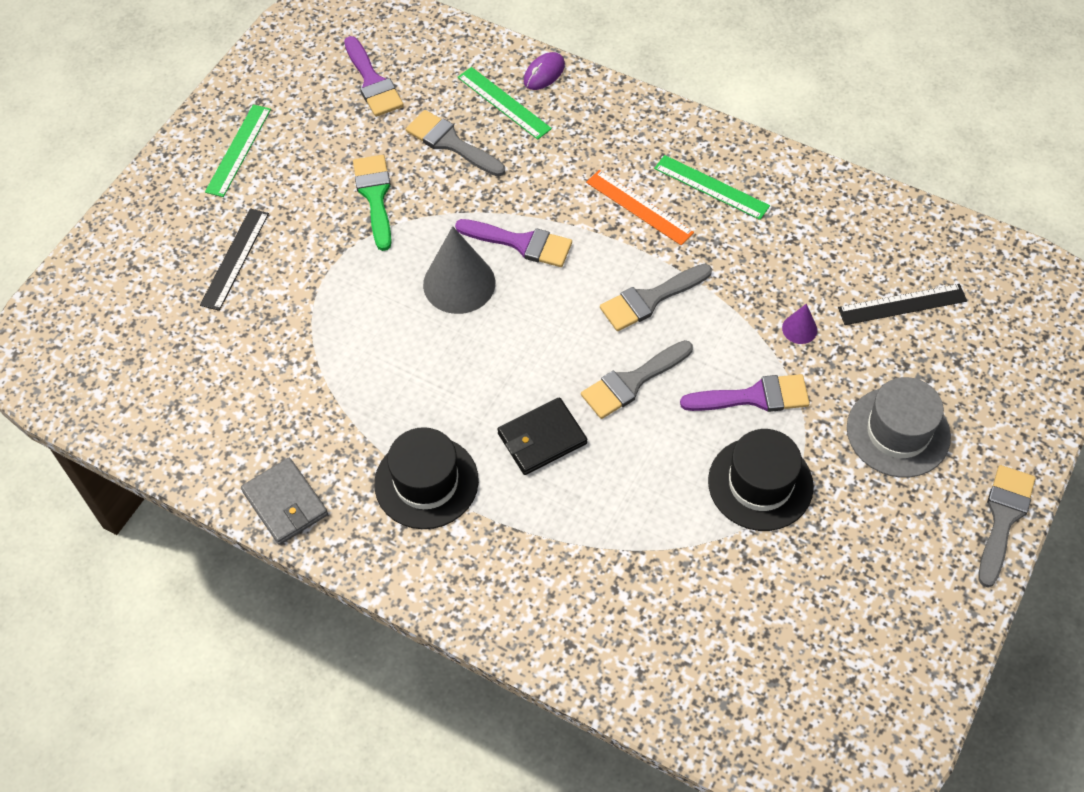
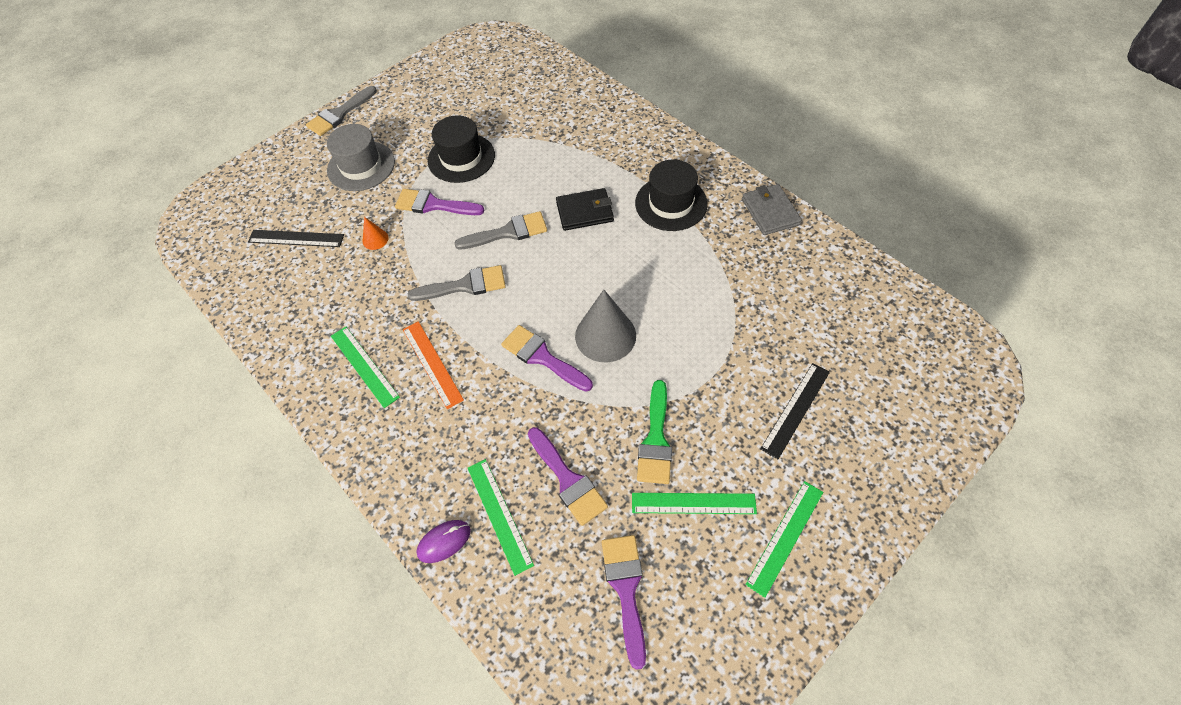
camera: 160 degrees left, 0 degrees up
(326, 154) = (693, 503): none -> green ruler
(451, 143) = (568, 480): grey brush -> purple brush
(799, 329) = (375, 239): purple cone -> orange cone

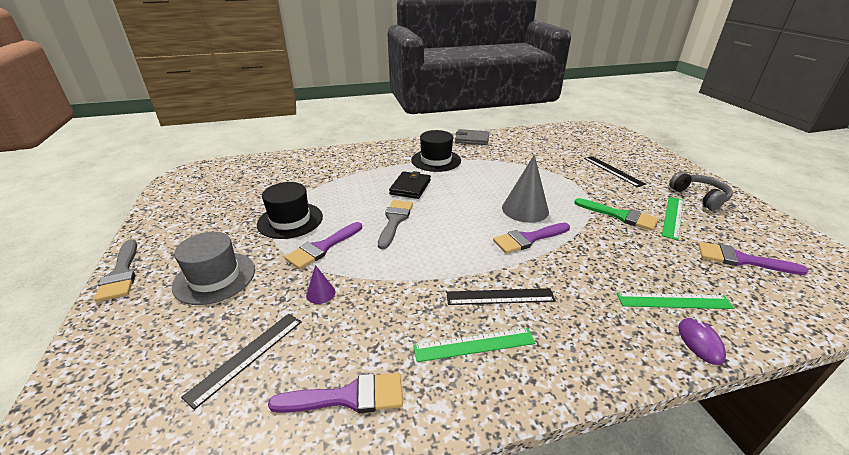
camera: 65 degrees left, 25 degrees down
(375, 239) = (320, 293): orange cone -> purple cone
(432, 363) = (500, 296): orange ruler -> black ruler
(465, 285) = (428, 255): grey brush -> none
(568, 480) = (645, 258): purple brush -> purple brush (348, 397)
(785, 537) = (699, 197): green ruler -> grey headphones

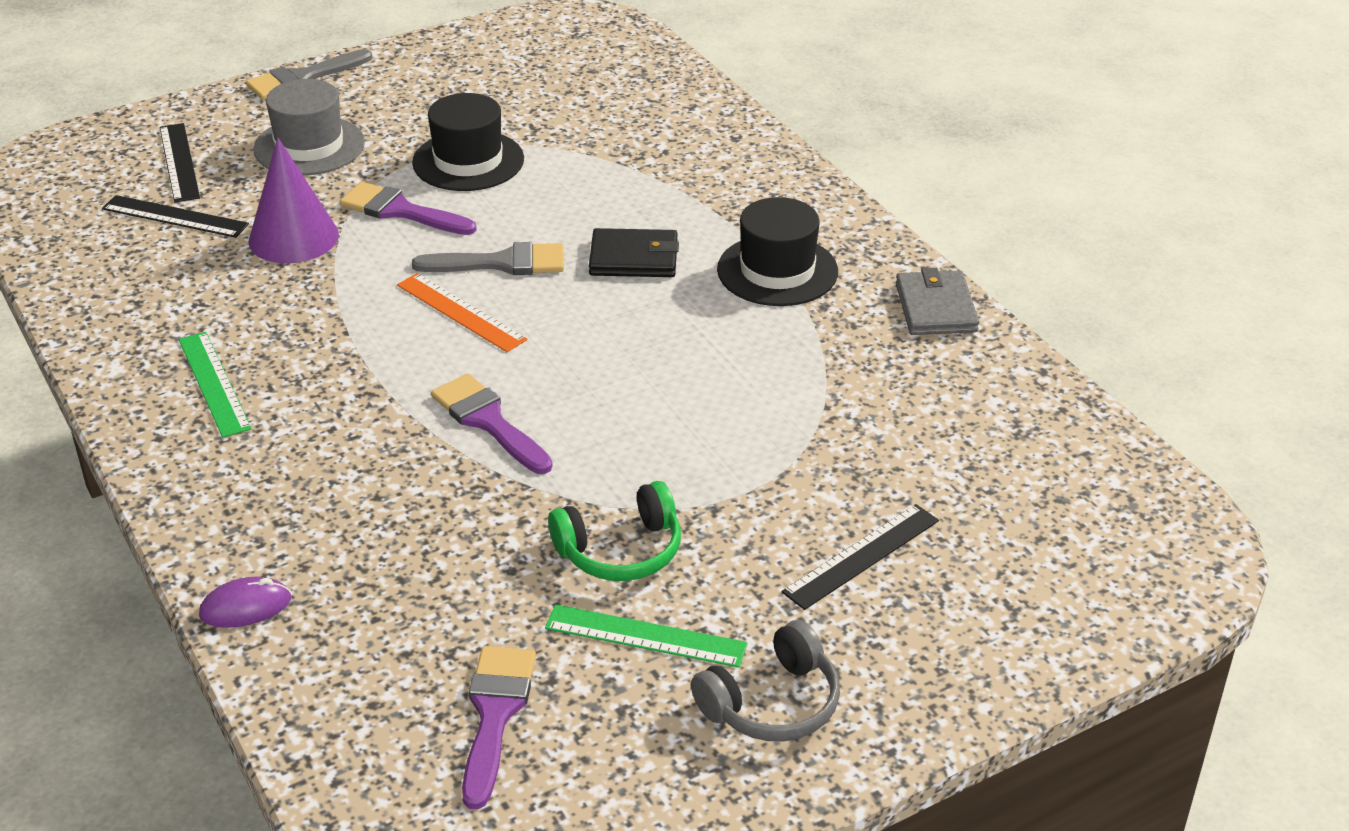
camera: 75 degrees right, 5 degrees up
(320, 293) = (293, 237): purple cone -> purple cone, size x2.11
(348, 397) = (123, 301): purple brush -> none
(433, 237) = (460, 312): none -> orange ruler
(500, 296) = (317, 399): black ruler -> black ruler (179, 162)
(525, 209) = (598, 413): grey cone -> none
(620, 216) = (621, 550): green brush -> green headphones
(673, 301) = (341, 592): green ruler -> none

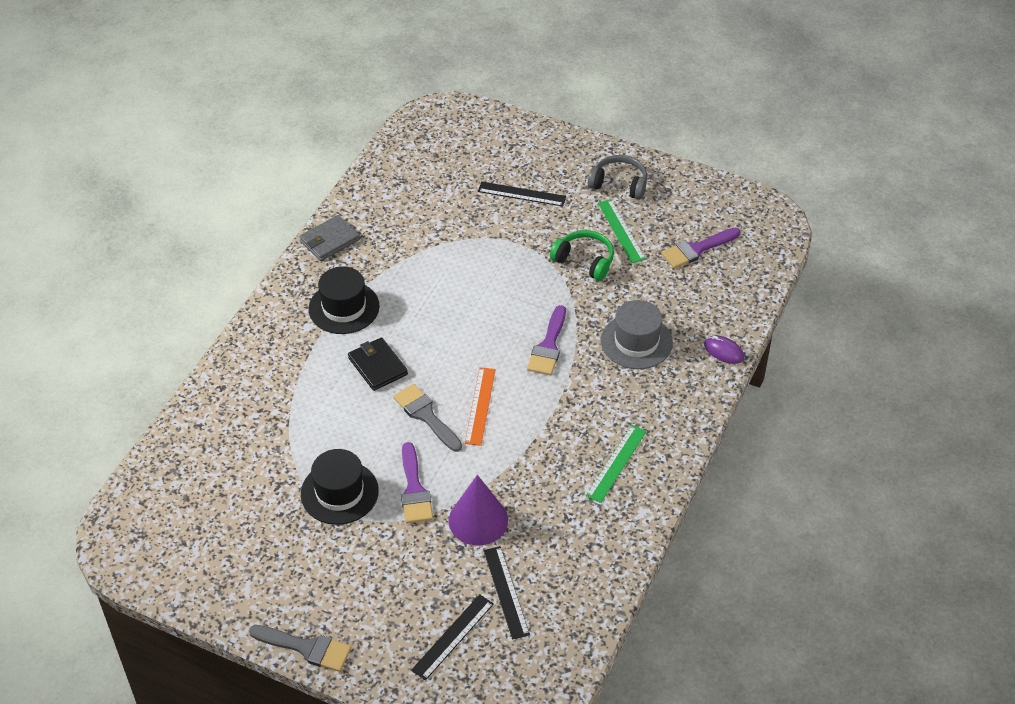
camera: 125 degrees left, 10 degrees up
(309, 146) = (383, 582): grey hat -> grey hat (636, 342)

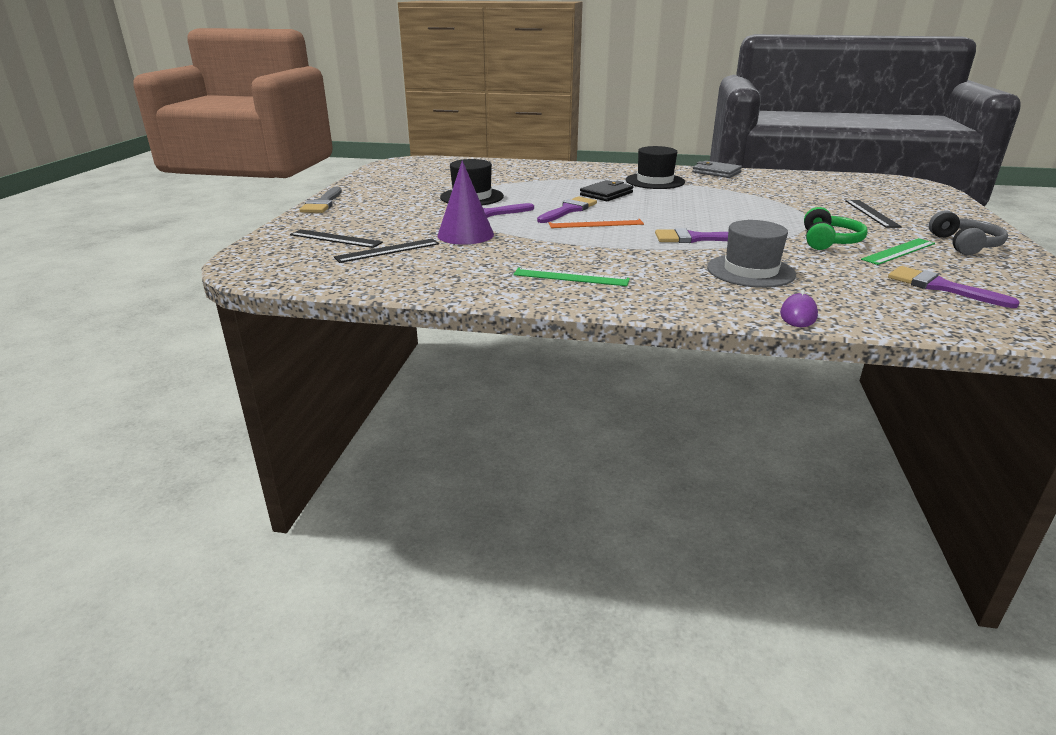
camera: 75 degrees right, 20 degrees down
(426, 415) = (568, 210): grey brush -> purple brush

